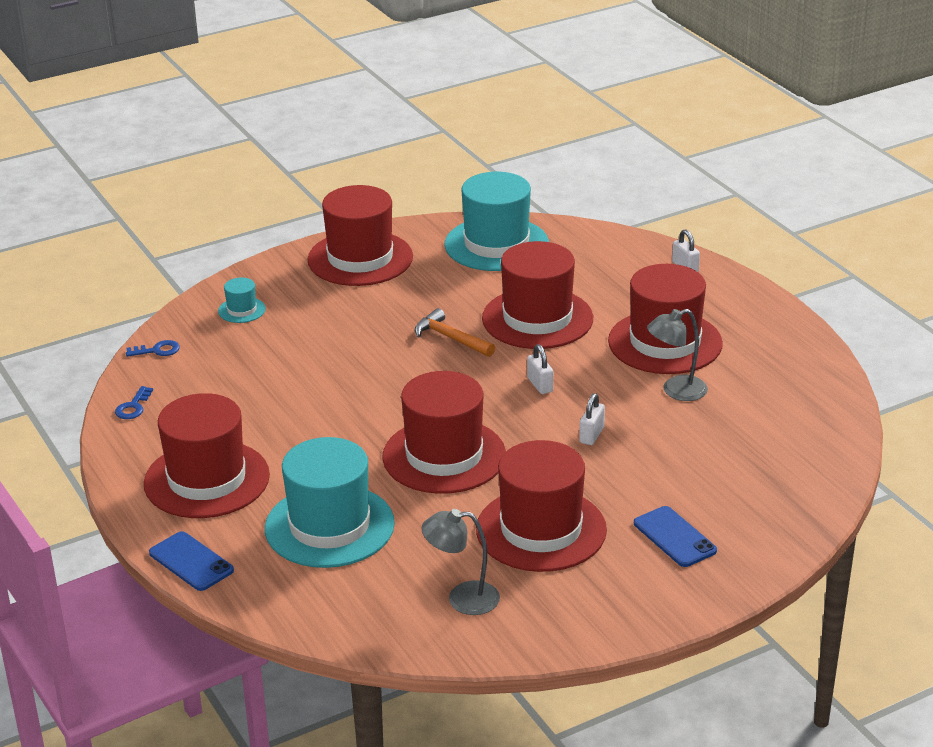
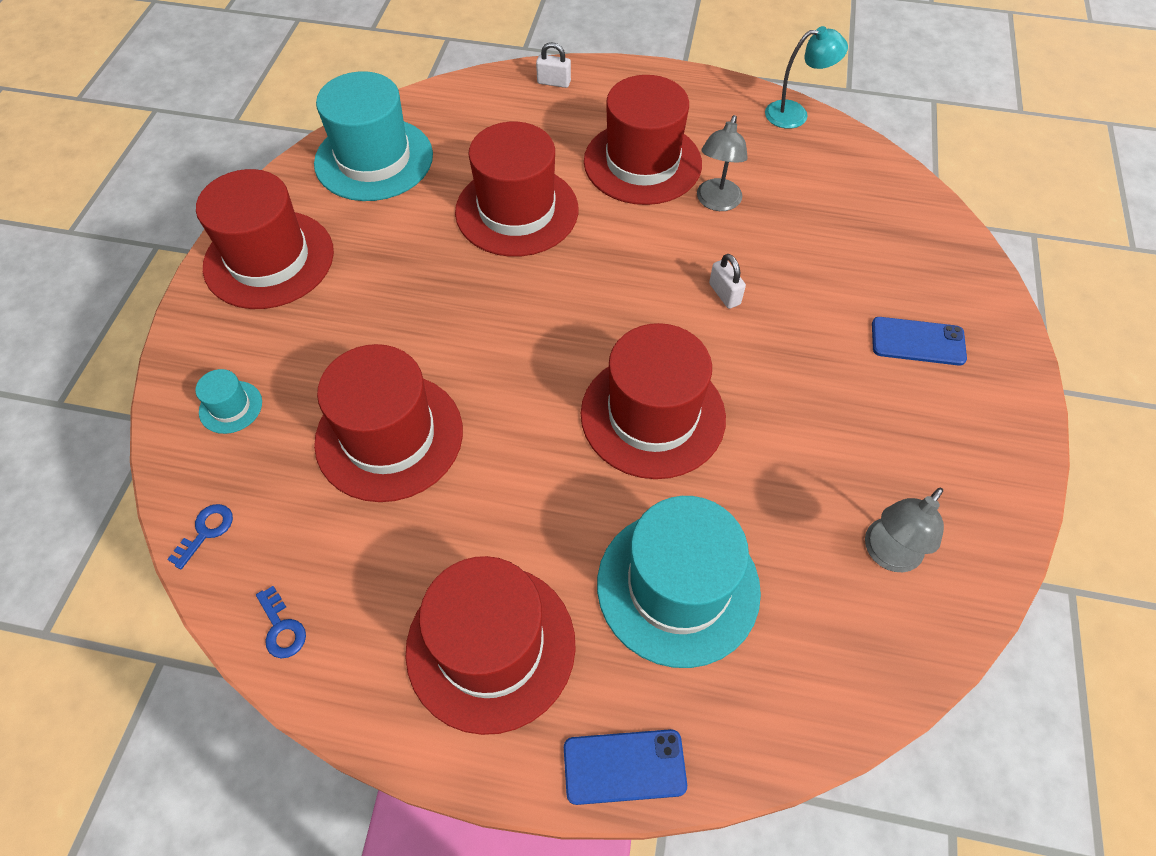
camera: 50 degrees left, 25 degrees up
(451, 338) = (476, 285): orange hammer -> none
(540, 385) = (616, 276): white padlock -> none
(541, 530) = (830, 422): red hat -> red hat (389, 436)
(833, 381) = (795, 114): none -> turquoise lamp

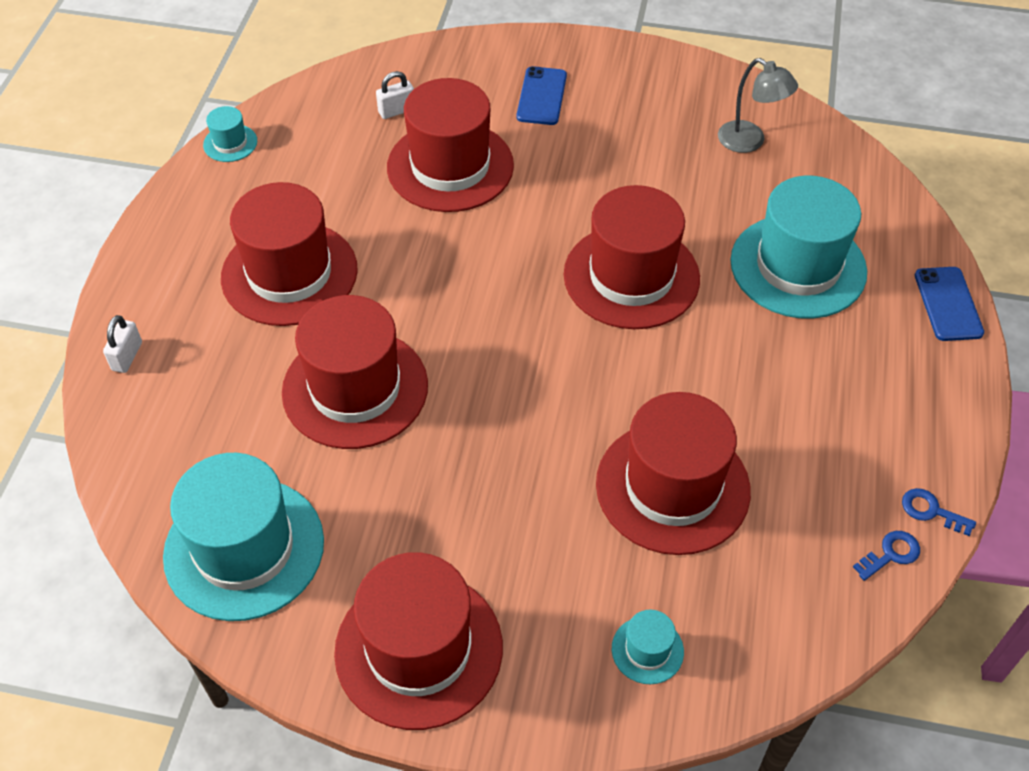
camera: 90 degrees left, 5 degrees down
(206, 531) = (804, 643): blue key -> blue key (931, 511)
(491, 646) = (874, 391): red hat -> red hat (450, 166)
(716, 202) = (359, 215): grey lamp -> none
(724, 294) = (485, 217): white padlock -> white padlock (397, 111)
(795, 114) = (230, 143): turquoise lamp -> turquoise hat

